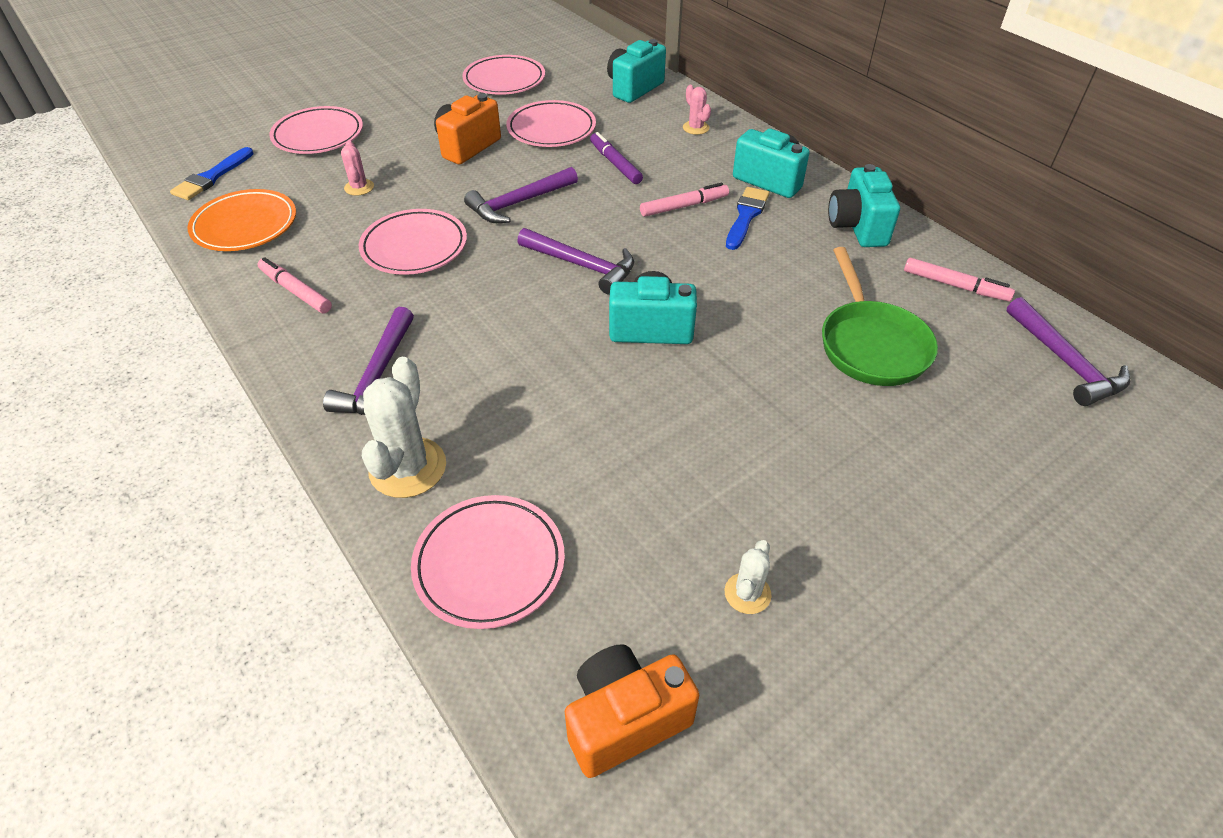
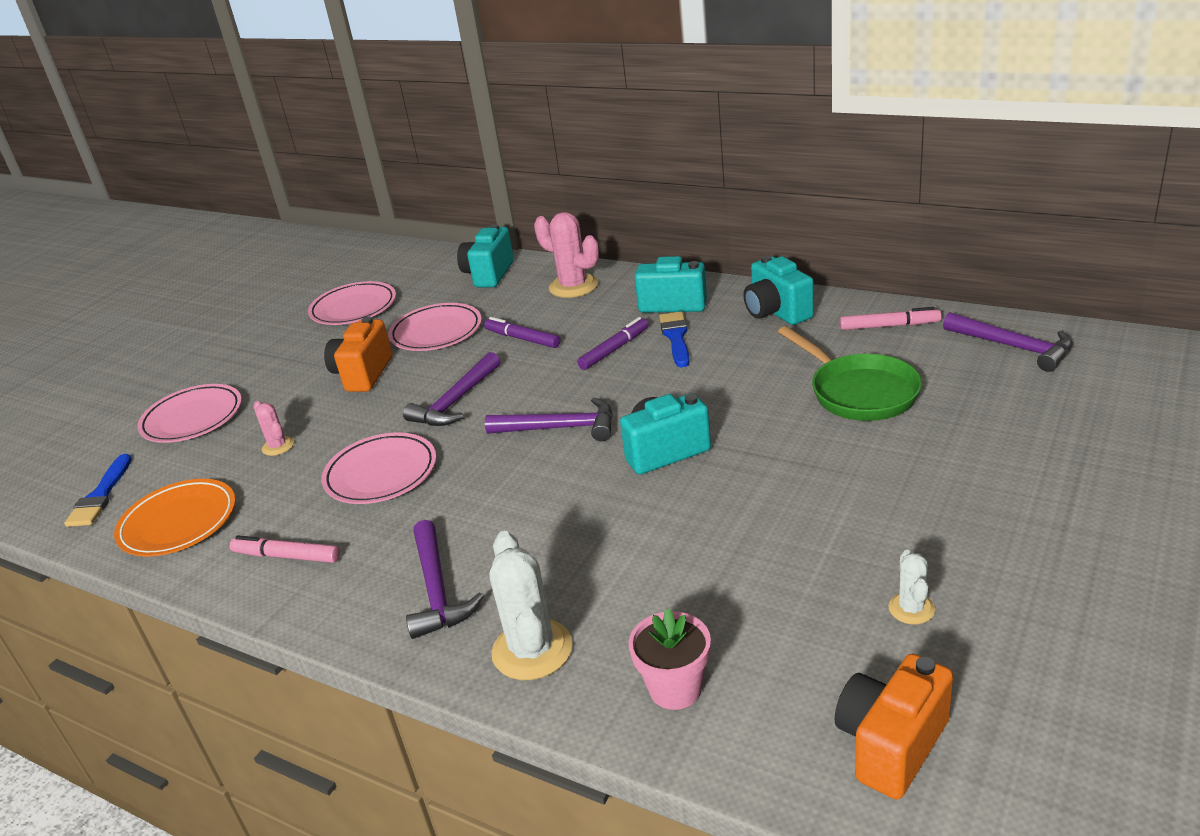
camera: 20 degrees left, 15 degrees down
(489, 564) = (675, 688): pink plate -> pink flower pot
(684, 206) = (614, 349): pink marker -> purple marker
(695, 128) = (573, 286): pink cactus -> pink cactus, size x1.86

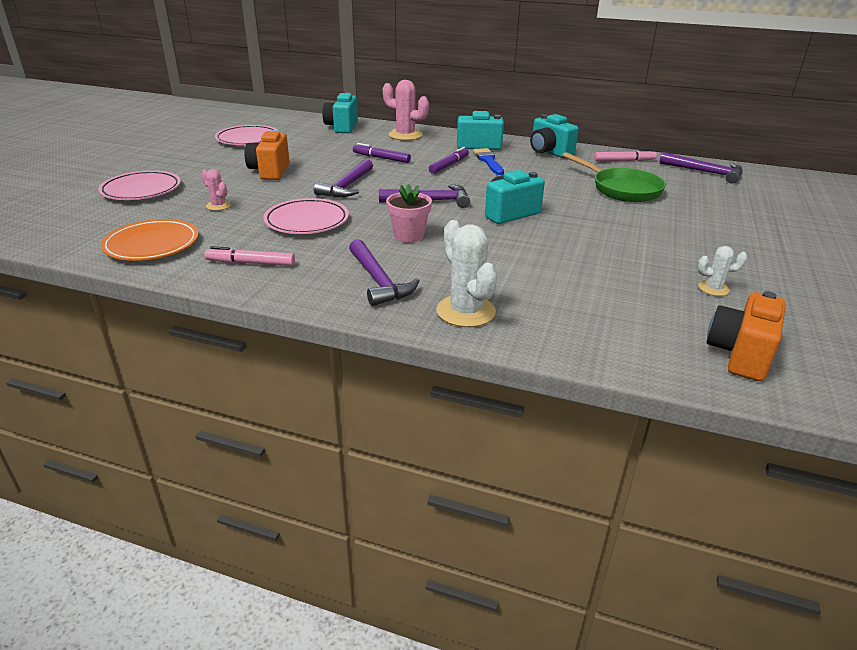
camera: 15 degrees left, 0 degrees up
(100, 496) = (78, 229): blue brush -> none
(436, 332) = (316, 153): pink plate -> none
(675, 688) = (579, 330): pink flower pot -> pink flower pot (409, 236)
(911, 608) = (713, 288): white cactus -> white cactus turned 75 degrees counterclockwise

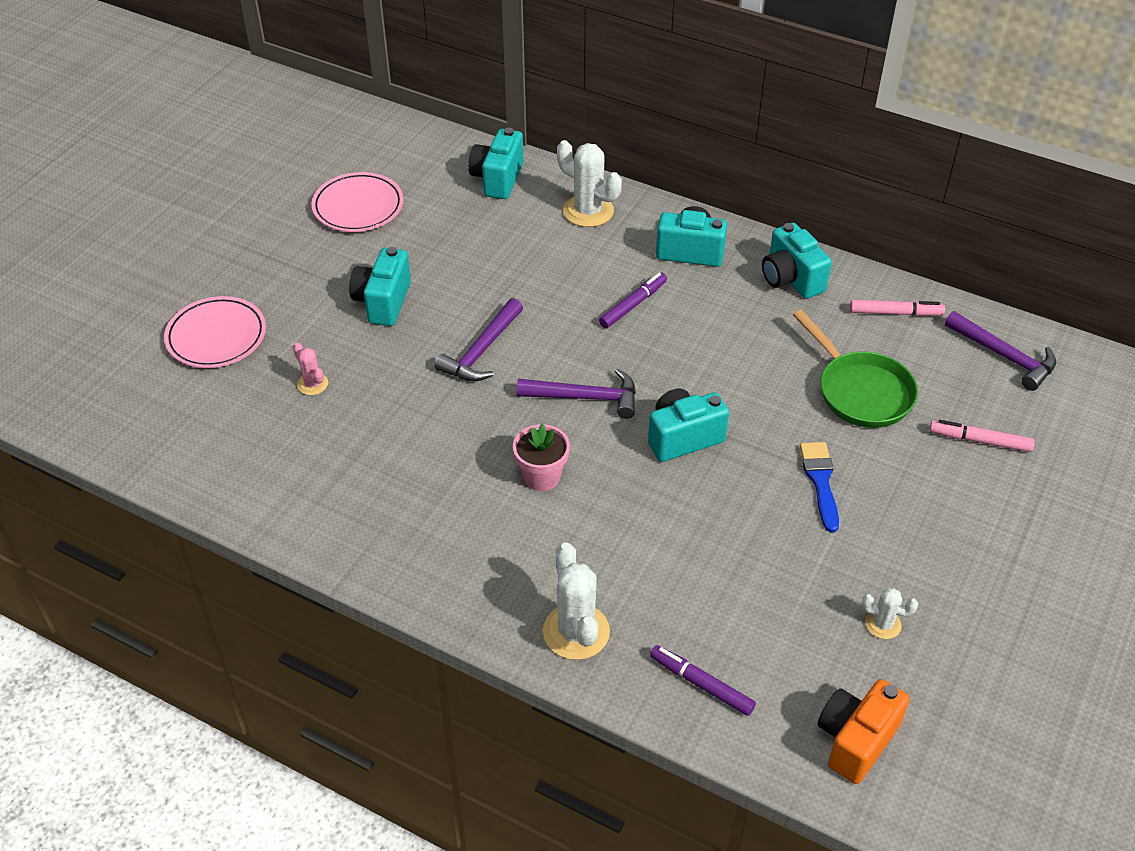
camera: 10 degrees right, 15 degrees up
(152, 245) = (234, 464): orange plate -> none
(251, 263) = (346, 514): pink marker -> pink marker (980, 440)
(270, 171) = (383, 302): orange camera -> turquoise camera
(307, 221) = (420, 430): pink plate -> none
(378, 281) = (489, 564): purple hammer -> none
(381, 158) = (540, 277): purple marker -> purple marker (701, 684)
(405, 135) = (588, 211): pink cactus -> white cactus
(488, 161) = (693, 297): blue brush -> blue brush (820, 481)

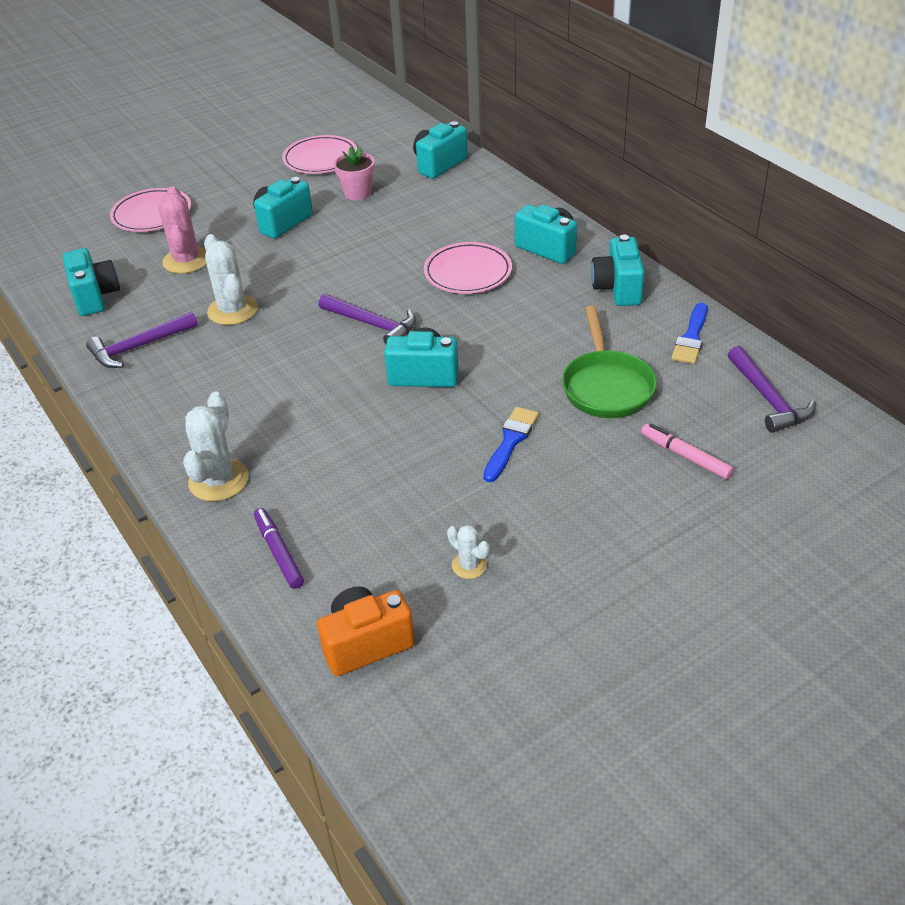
camera: 30 degrees right, 5 degrees down
(243, 465) = (95, 297): none -> turquoise camera
(312, 384) = (186, 260): pink cactus -> pink cactus, size x1.86
(482, 350) = (324, 272): purple hammer -> purple hammer (139, 347)
(541, 476) = (291, 367): pink flower pot -> pink flower pot (357, 193)
(588, 211) = (490, 201): white cactus -> white cactus (232, 310)
(633, 305) = (468, 273): purple marker -> pink plate
(895, 313) = (691, 338): pink marker -> blue brush

